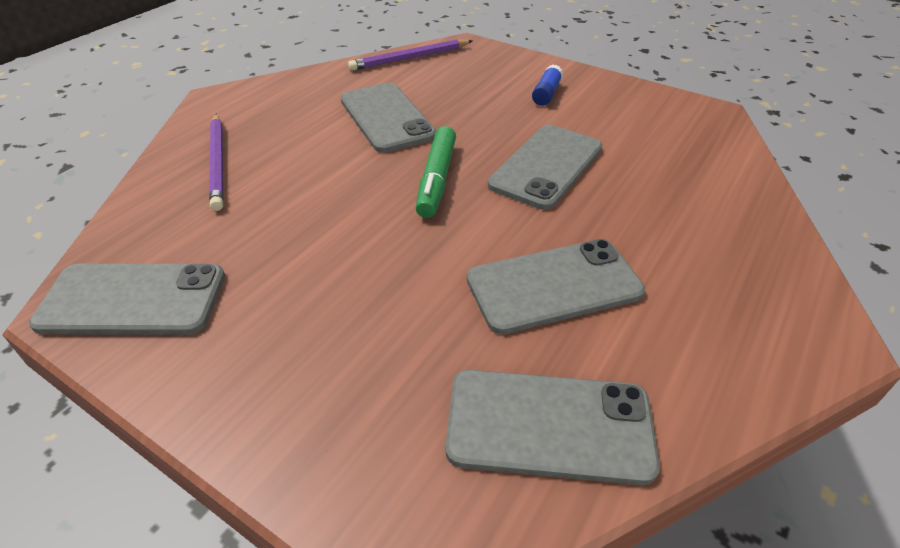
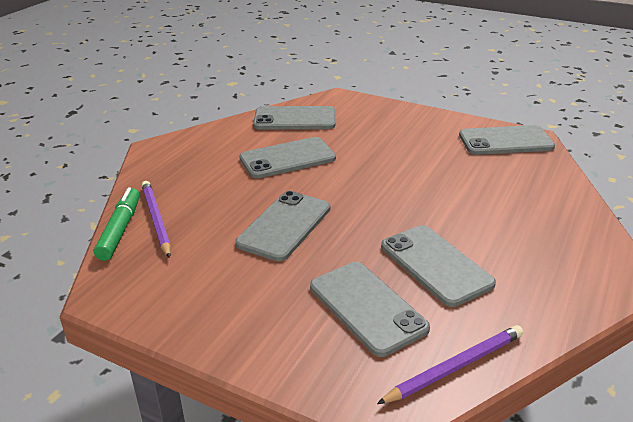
camera: 175 degrees right, 10 degrees down
(218, 162) = (544, 212): purple pencil -> purple pencil (156, 220)
(436, 179) = (369, 210): green marker -> green marker (120, 230)
(465, 91) = (367, 307): none -> grey phone
(546, 93) = (275, 310): blue glue stick -> none

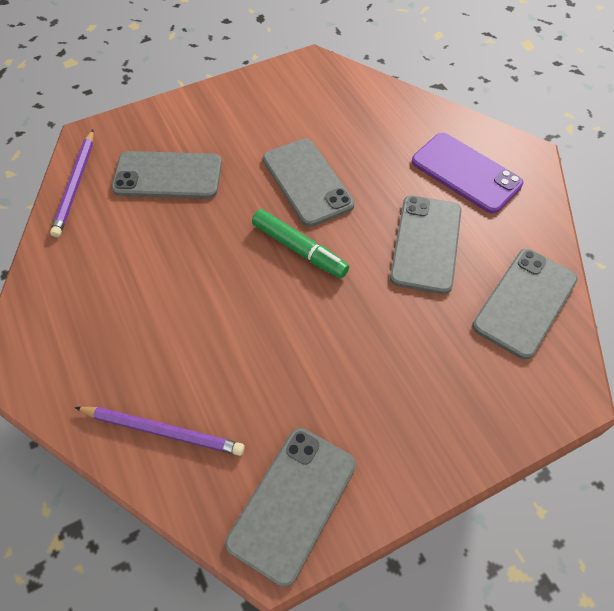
camera: 125 degrees right, 25 degrees up
(120, 230) = (388, 90): green marker -> green marker (299, 249)
(156, 220) = (386, 113): purple pencil -> purple pencil (163, 431)
(200, 164) = (466, 173): none -> purple phone
(435, 265) = (164, 245): grey phone -> none

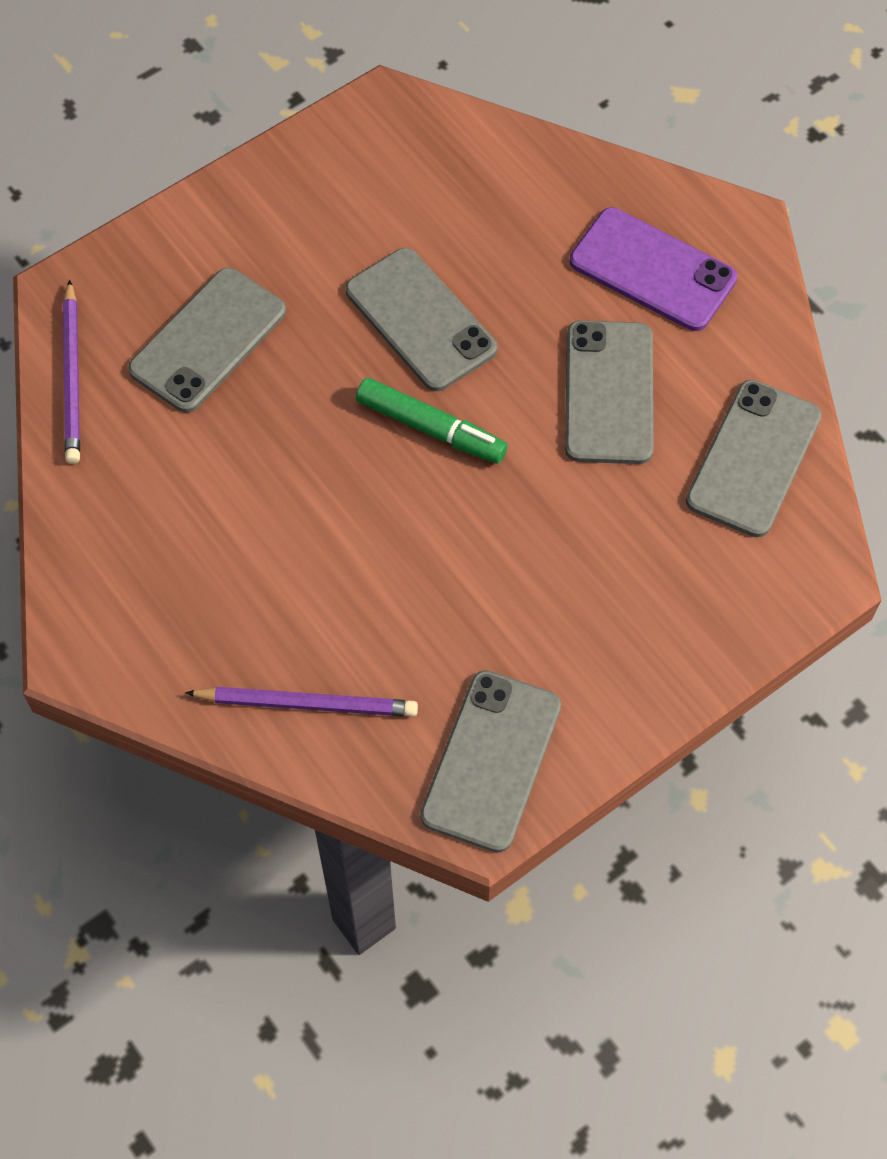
camera: 10 degrees left, 5 degrees up
(168, 176) = (208, 340): grey phone -> grey phone turned 45 degrees counterclockwise

